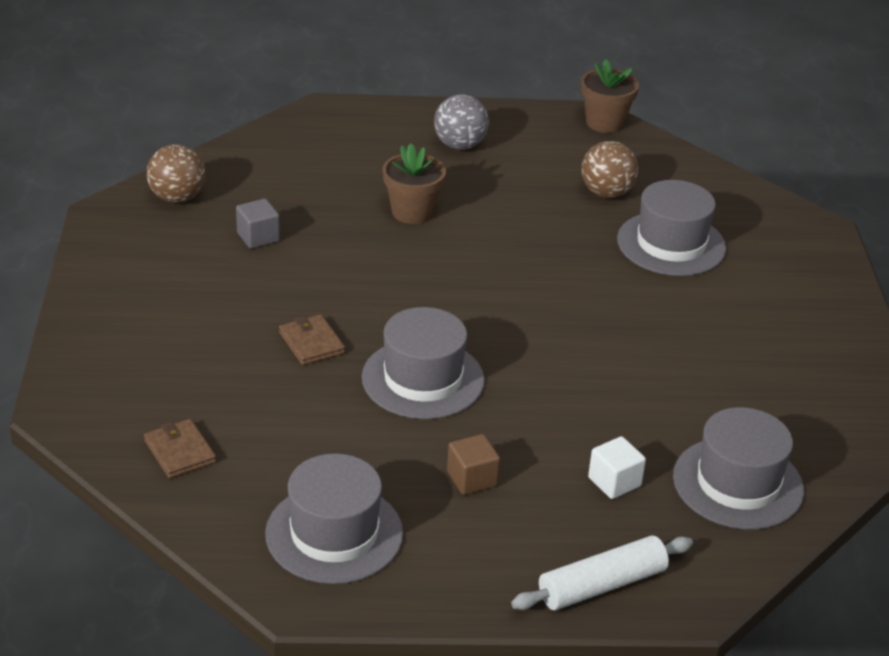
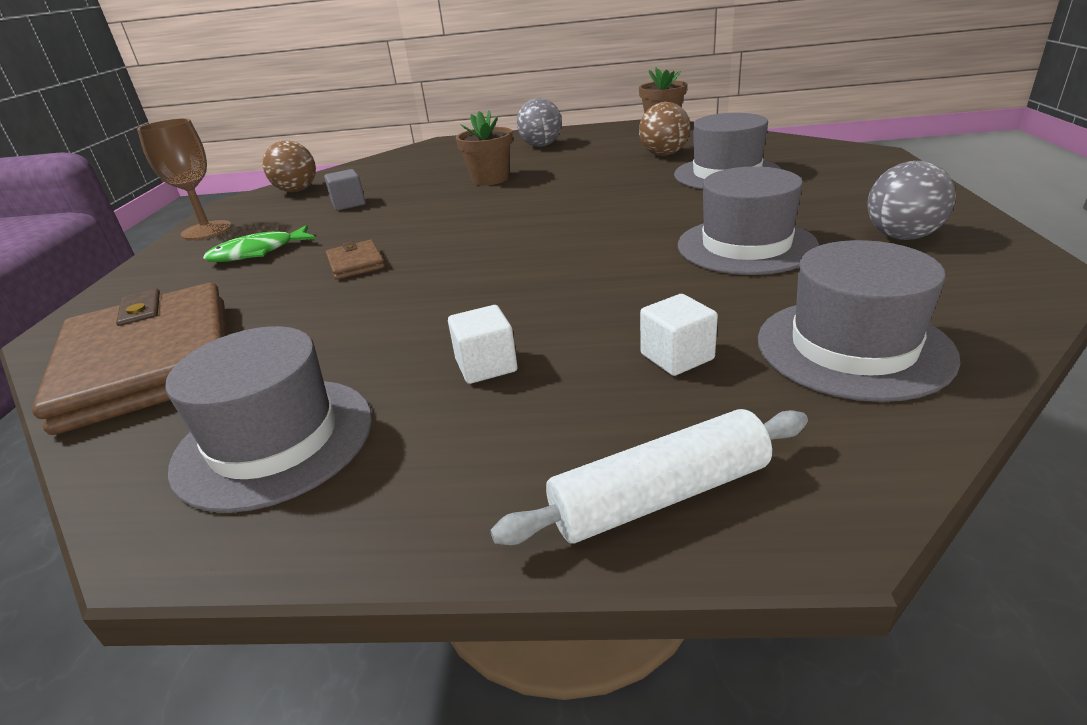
camera: 10 degrees right, 5 degrees down
(108, 265) = (207, 230): none -> brown goblet
(180, 452) = (149, 362): brown wallet -> brown wallet, size x2.47
(195, 313) = (257, 252): none -> green fish
(423, 379) = (459, 280): grey hat -> grey hat (746, 246)
(472, 479) = (486, 365): brown cube -> white cube
(808, 367) = (901, 236): none -> grey ball

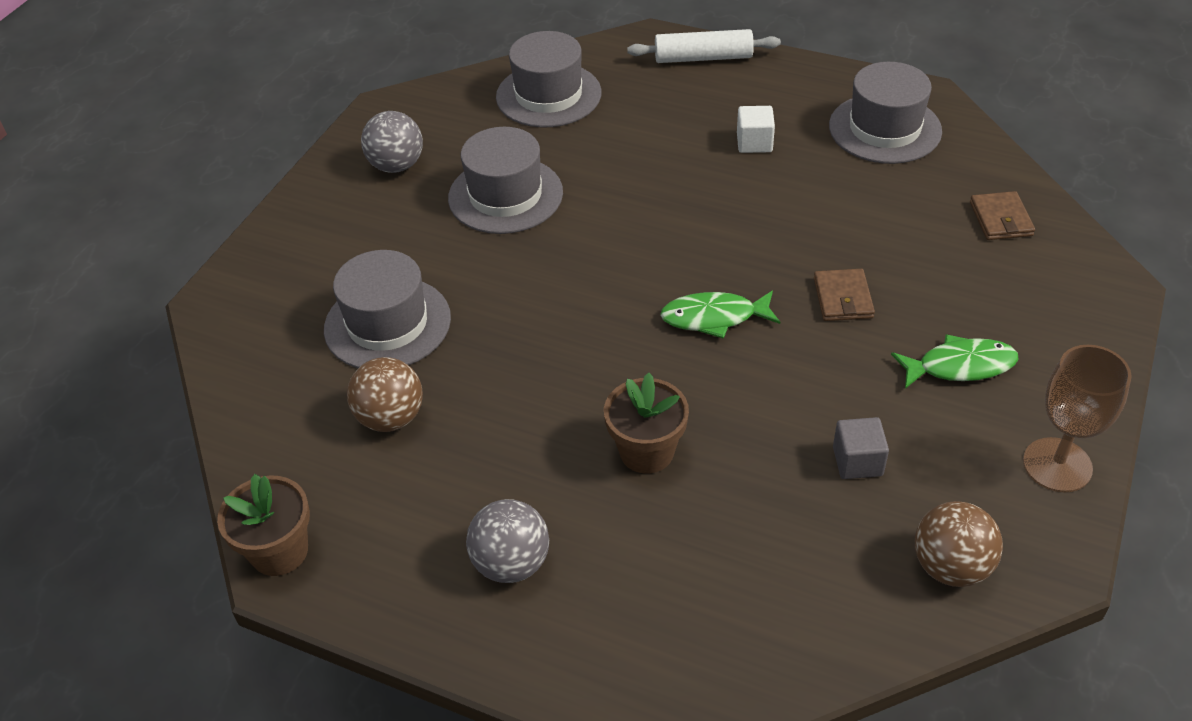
camera: 160 degrees left, 15 degrees up
(149, 362) = (1001, 219): brown wallet -> brown wallet, size x0.41
(471, 229) = (714, 317): none -> green fish
(677, 357) = (642, 116): white cube -> none

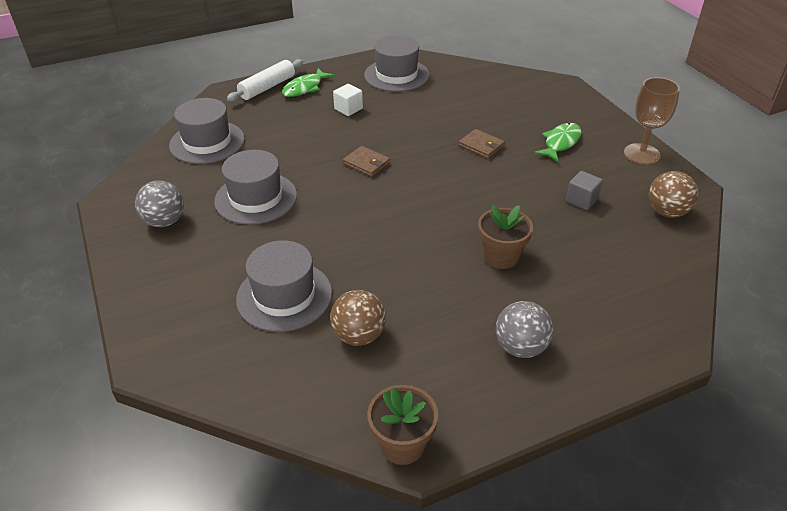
camera: 50 degrees left, 5 degrees down
(714, 317) = (442, 186): green fish -> green fish (305, 88)
(1001, 219) = (492, 84): brown wallet -> brown wallet (366, 163)

